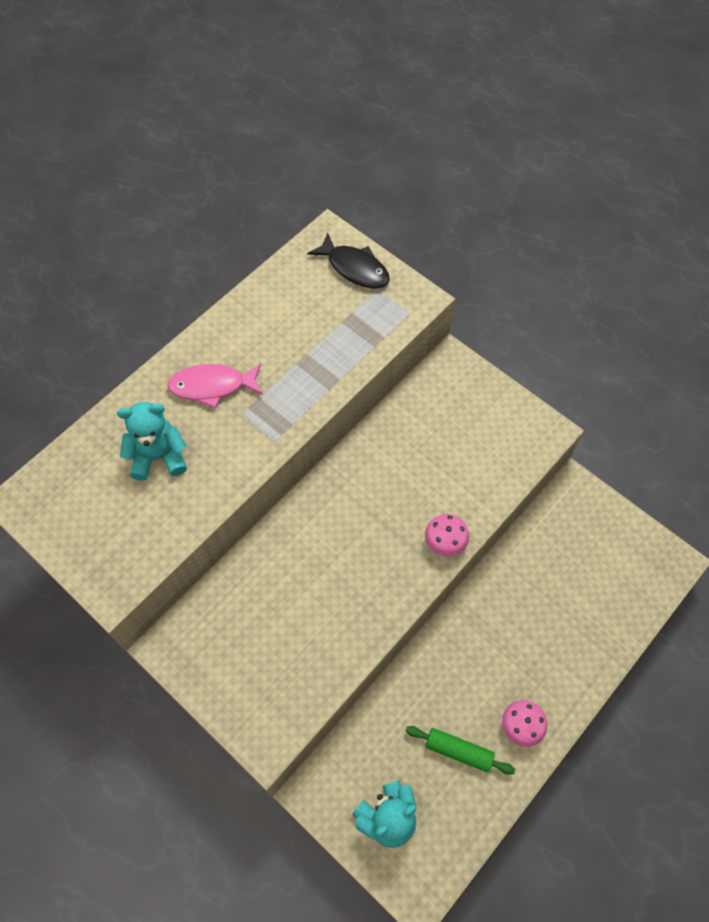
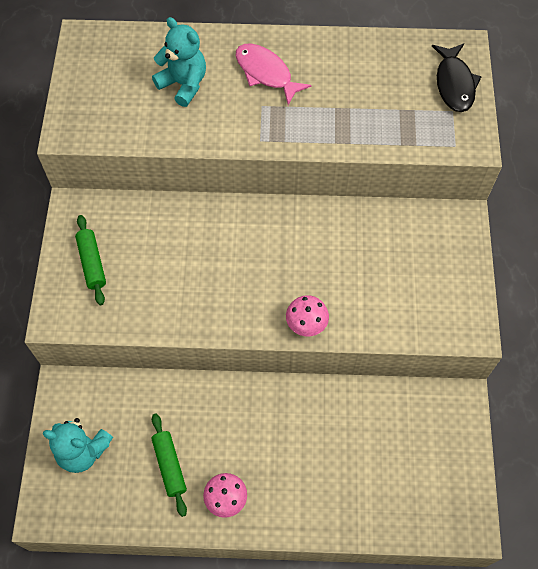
camera: 50 degrees right, 0 degrees up
(239, 671) = (92, 263): none -> green rolling pin

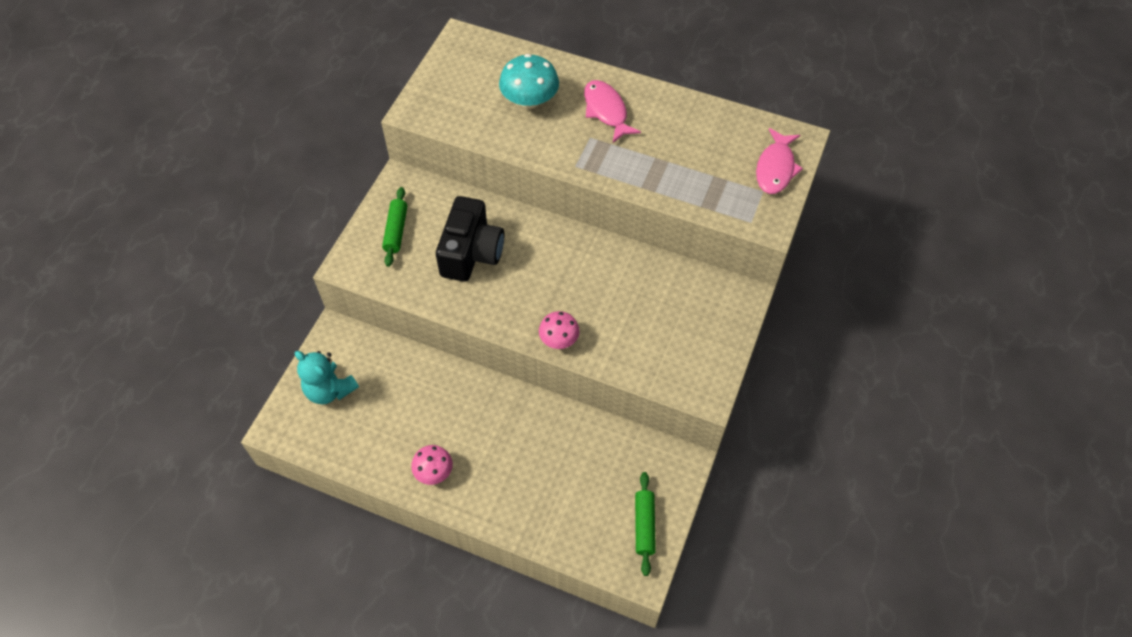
camera: 20 degrees right, 5 degrees down
(169, 466) = (397, 427): green rolling pin -> green rolling pin (644, 525)
(180, 261) = (471, 253): none -> black camera
(183, 84) = (529, 100): turquoise teddy bear -> turquoise mushroom
(454, 84) = (775, 168): black fish -> pink fish

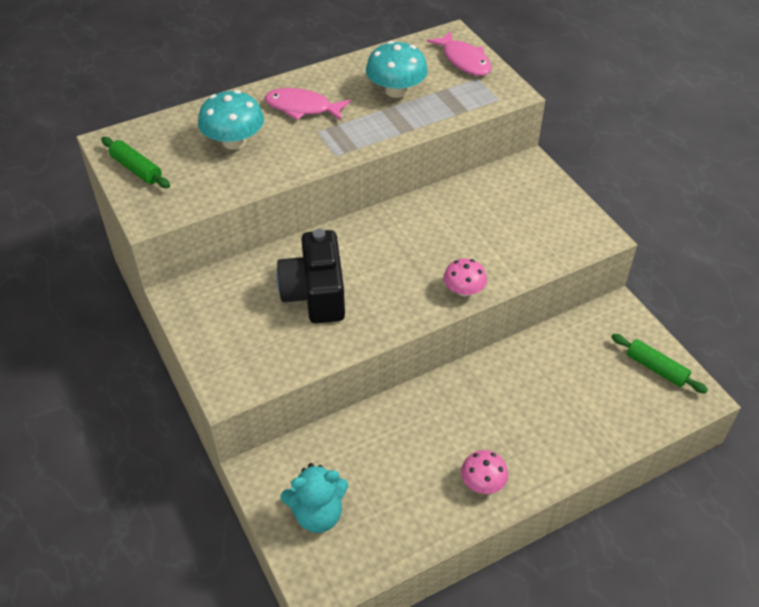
camera: 50 degrees left, 10 degrees down
(396, 231) = (231, 331): green rolling pin -> green rolling pin (136, 169)
(471, 253) = (315, 294): black camera -> black camera turned 150 degrees counterclockwise
(688, 151) = (396, 90): none -> turquoise mushroom

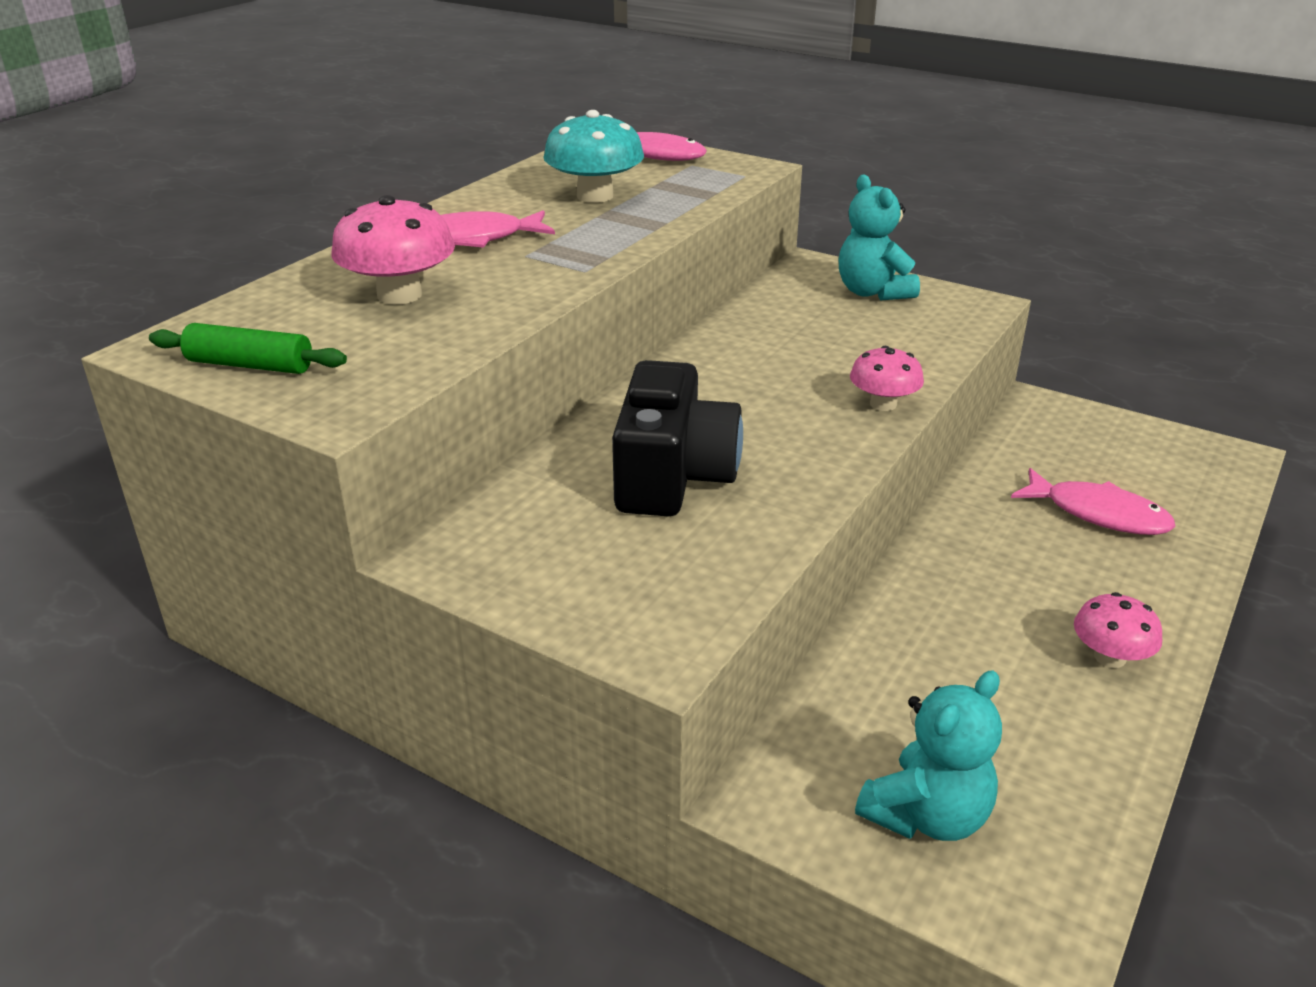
camera: 30 degrees left, 15 degrees down
(234, 141) = (399, 295): turquoise mushroom -> pink mushroom
(315, 294) = (673, 476): black camera -> black camera turned 135 degrees counterclockwise
(544, 202) = (873, 292): none -> turquoise teddy bear
(571, 399) = (1098, 514): none -> pink fish
(656, 368) = (1152, 446): green rolling pin -> none

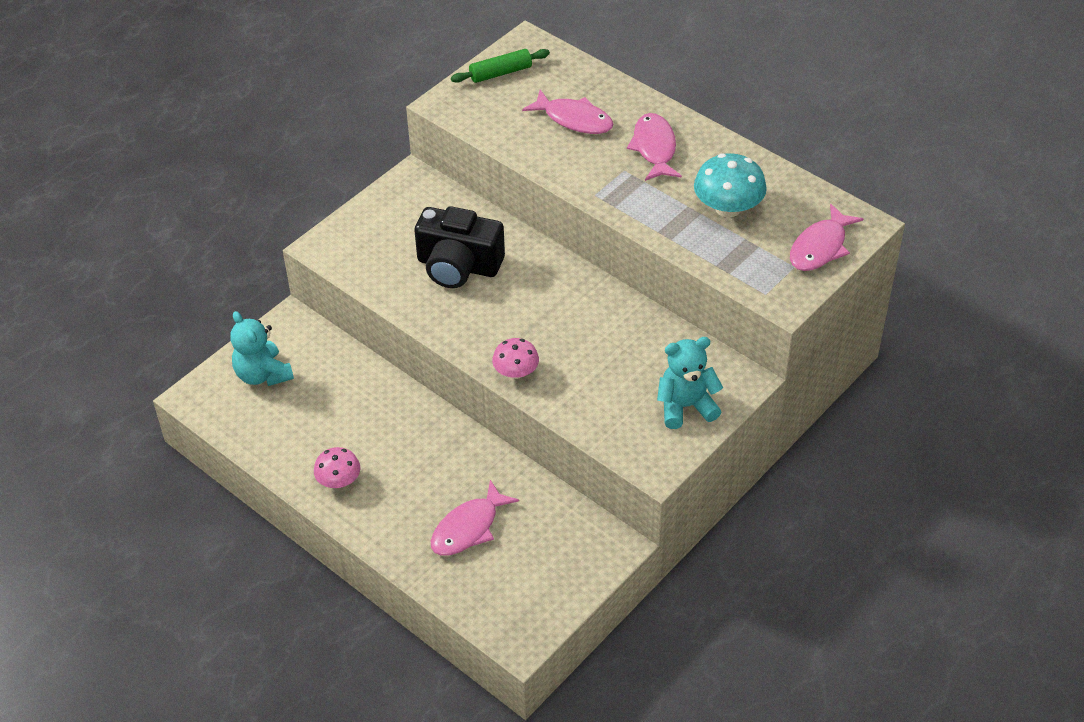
camera: 100 degrees right, 15 degrees up
(250, 365) = (500, 73): green rolling pin -> green rolling pin turned 45 degrees clockwise
(399, 295) = (574, 119): pink mushroom -> pink fish

